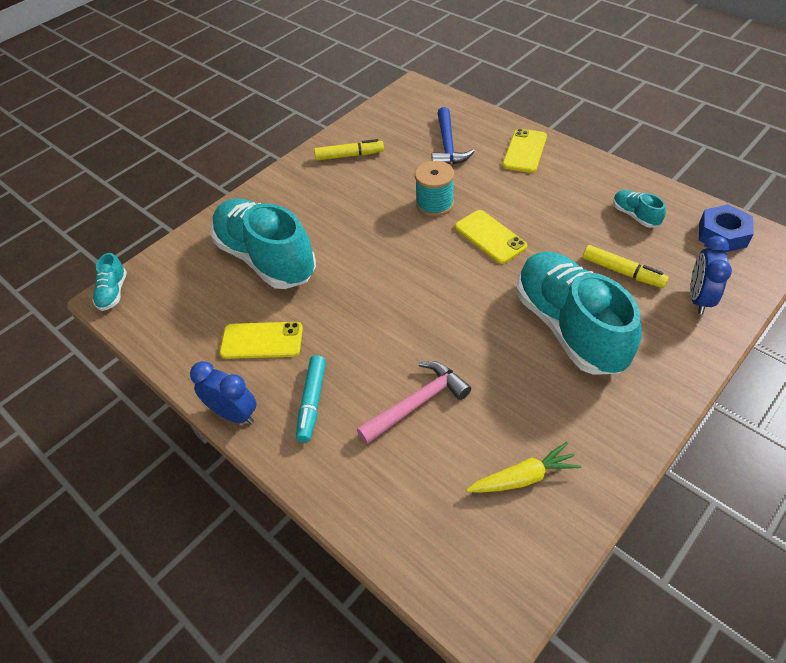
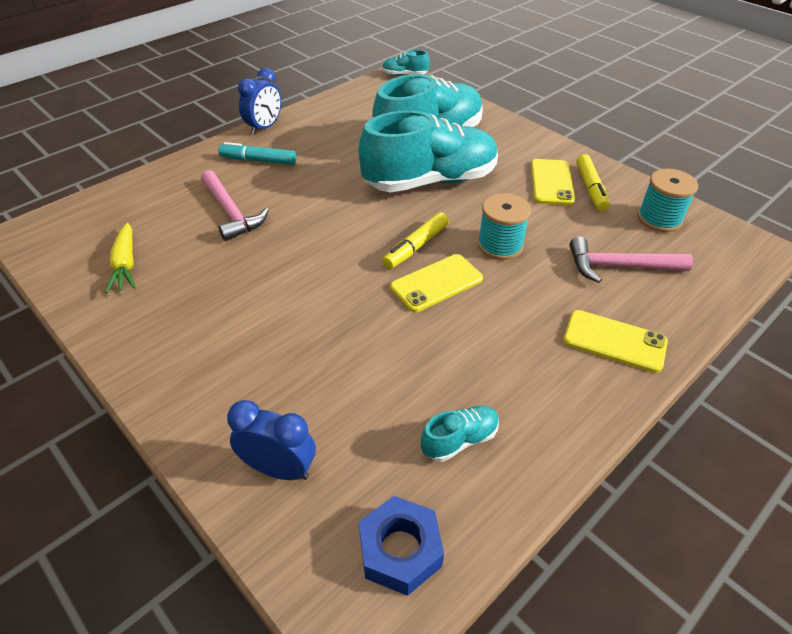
camera: 90 degrees right, 5 degrees down
(262, 341) = (331, 138): yellow phone -> yellow phone (551, 182)
(387, 124) = (659, 219): none -> turquoise spool
(448, 145) = (619, 266): blue hammer -> pink hammer
(569, 327) = (278, 326): turquoise shoe -> turquoise shoe (430, 181)
(622, 272) = (349, 396): yellow marker -> yellow marker (416, 247)

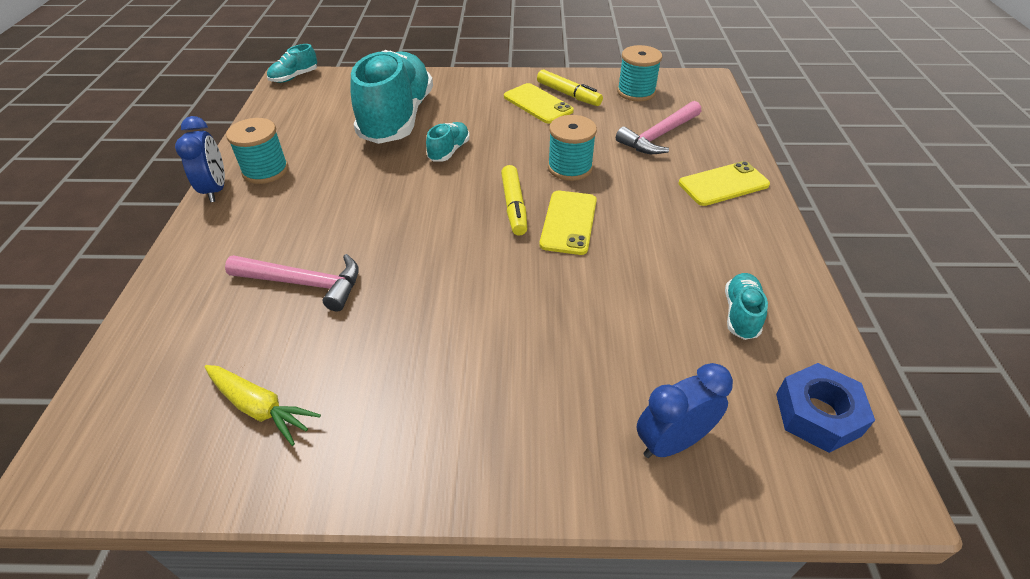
camera: 45 degrees left, 0 degrees up
(258, 161) = (258, 222): turquoise marker -> none
(304, 131) = (265, 171): none -> turquoise spool
(430, 181) = (449, 151): turquoise shoe -> turquoise shoe, size x0.42

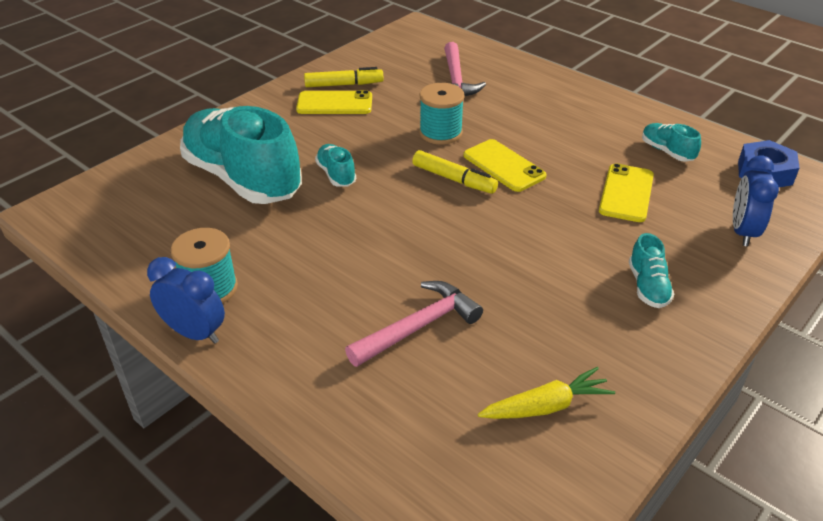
camera: 50 degrees left, 5 degrees down
(294, 77) = (56, 206): turquoise shoe -> turquoise shoe (648, 286)
(636, 92) = (387, 58): turquoise spool -> none
(723, 184) = (542, 88): yellow phone -> yellow phone (626, 193)

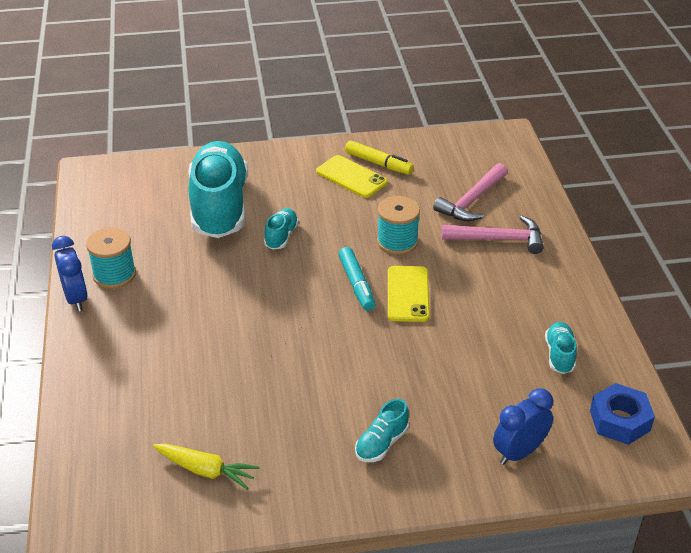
camera: 40 degrees right, 0 degrees up
(418, 326) = (198, 373): pink hammer -> pink hammer (498, 239)
(454, 179) = (356, 284): yellow marker -> turquoise marker
(626, 193) = (471, 368): yellow phone -> none

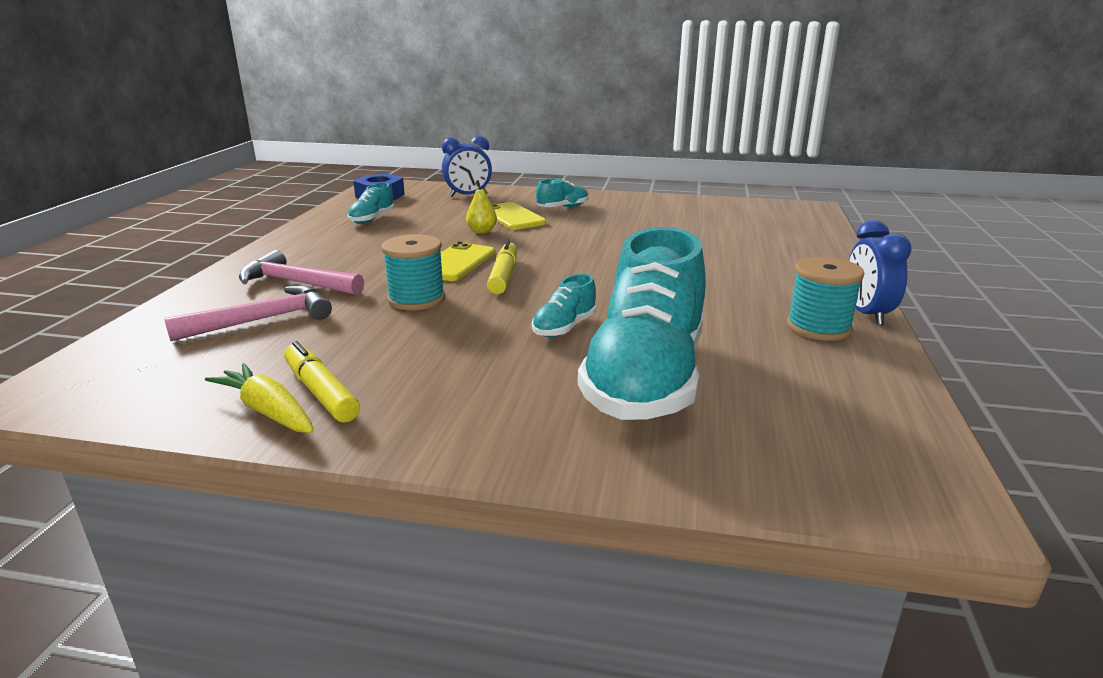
camera: 160 degrees left, 15 degrees down
(206, 470) = (706, 214): yellow carrot -> yellow carrot (267, 411)
(351, 177) = (391, 380): yellow phone -> yellow phone (512, 217)
(356, 284) = (503, 276): turquoise marker -> yellow marker
(429, 356) = (482, 231): none -> yellow pear

